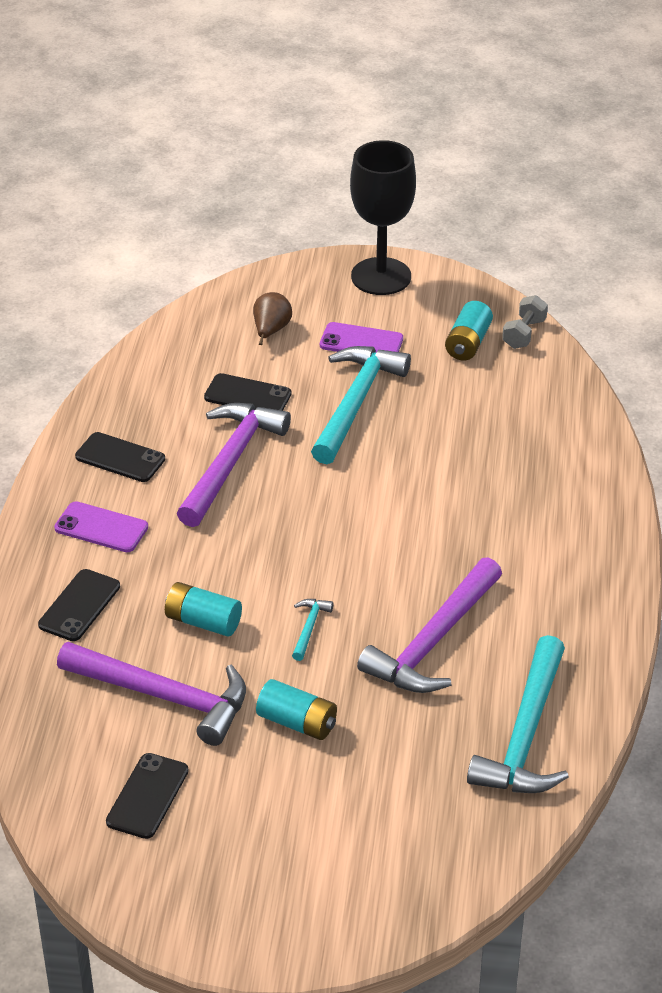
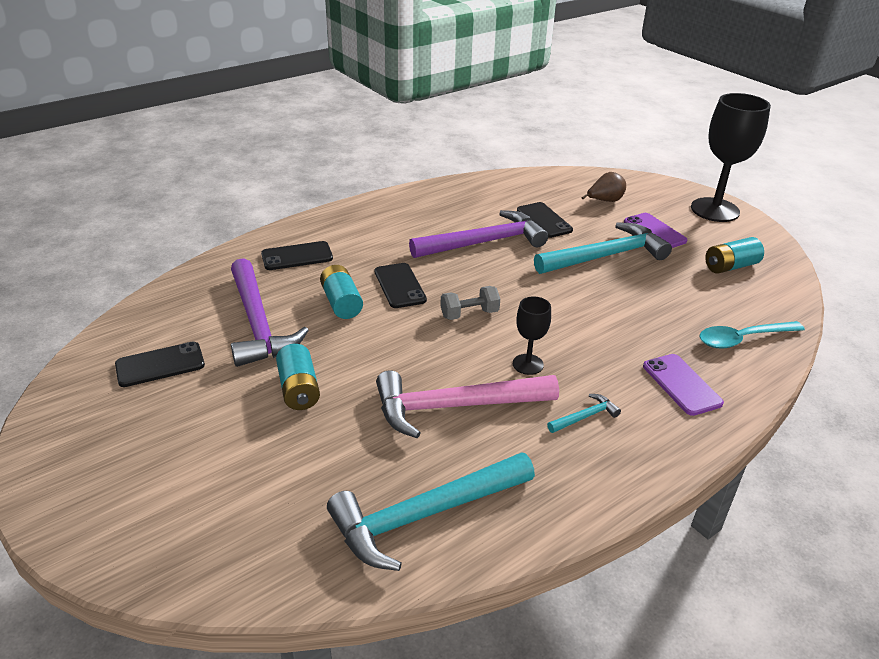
camera: 45 degrees right, 5 degrees down
(101, 528) = (368, 231): purple phone -> purple phone (681, 384)
(120, 458) = (429, 210): black phone -> black phone (400, 286)
(309, 627) = (392, 345): turquoise hammer -> turquoise hammer (585, 417)
(433, 641) = (455, 406): purple hammer -> pink hammer
(435, 563) = (528, 364): none -> black goblet
(524, 333) = (782, 282): grey dumbbell -> grey dumbbell (469, 314)
(557, 420) = (742, 339): none -> turquoise spoon

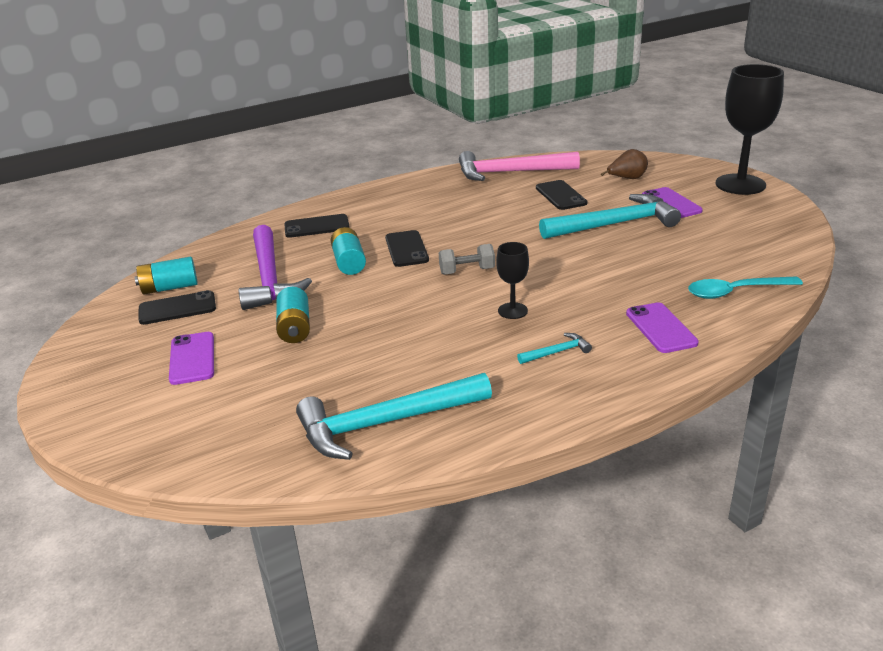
camera: 10 degrees right, 5 degrees down
(189, 433) = (192, 358): none -> purple phone
(455, 406) = (434, 342): pink hammer -> pink hammer (510, 172)
(484, 242) = (497, 214): purple hammer -> none
(730, 266) = (742, 232): turquoise battery -> turquoise battery (169, 288)

